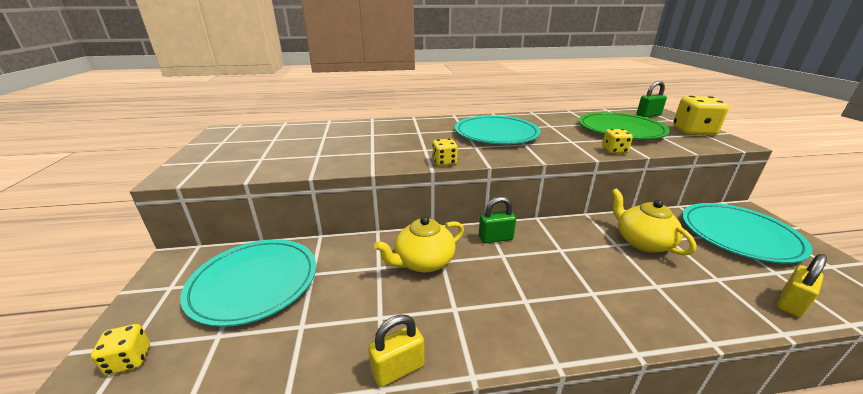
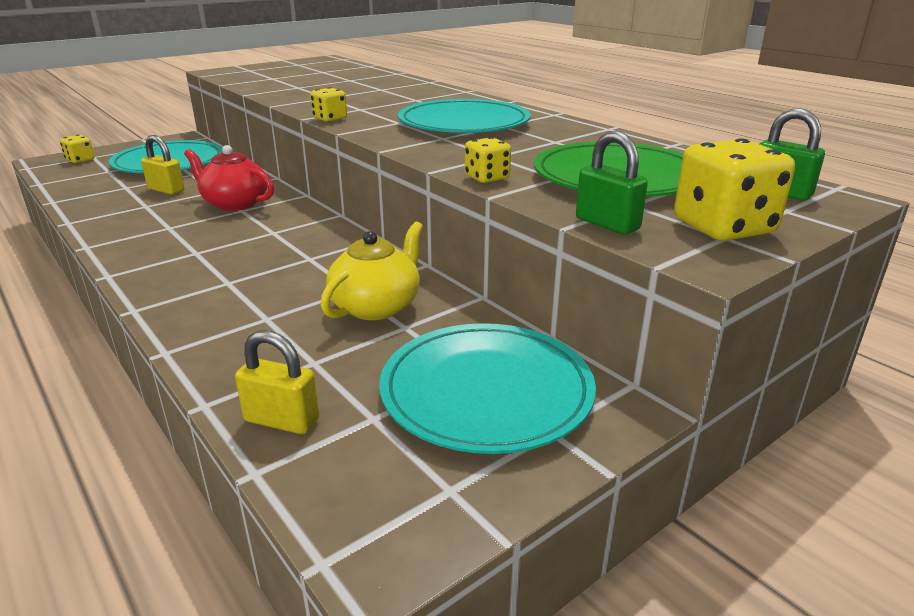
camera: 60 degrees right, 0 degrees up
(398, 369) = (88, 223): yellow padlock -> yellow padlock (166, 190)
(423, 262) = (234, 203): yellow teapot -> red teapot
(495, 238) = (306, 224): green padlock -> green padlock (607, 224)

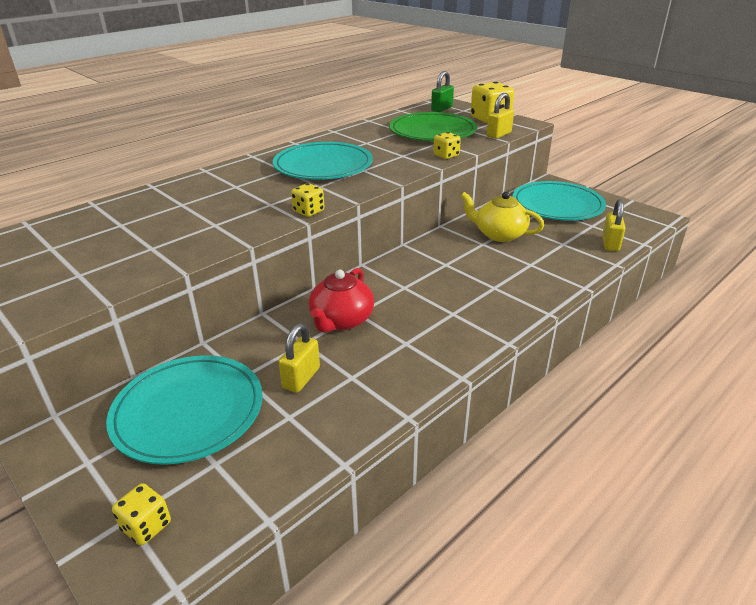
camera: 95 degrees left, 5 degrees up
(607, 224) = (499, 134): green padlock -> yellow padlock

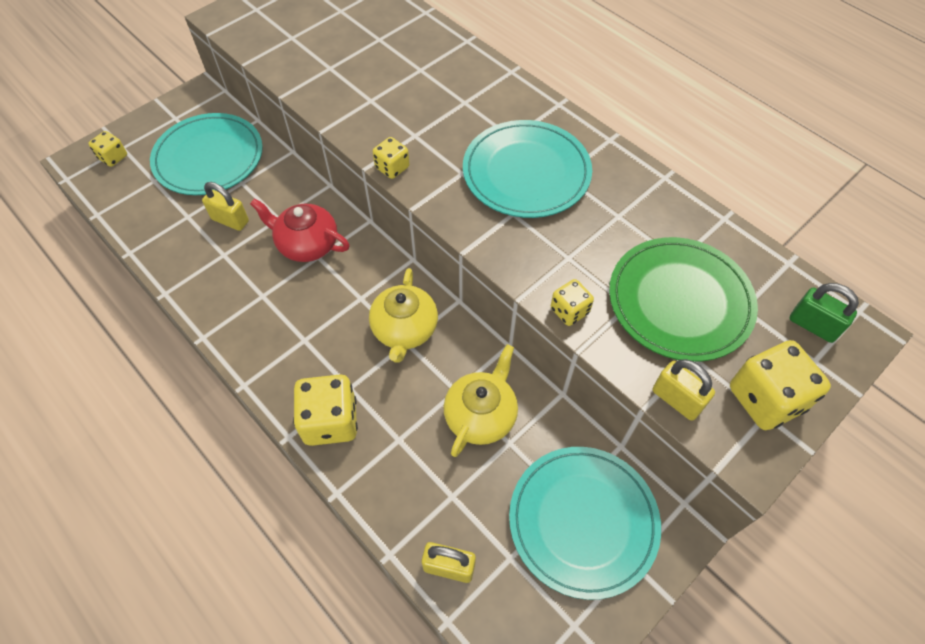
camera: 90 degrees right, 25 degrees up
(434, 265) = (404, 330): none -> yellow teapot
(527, 294) = (330, 421): none -> yellow dice

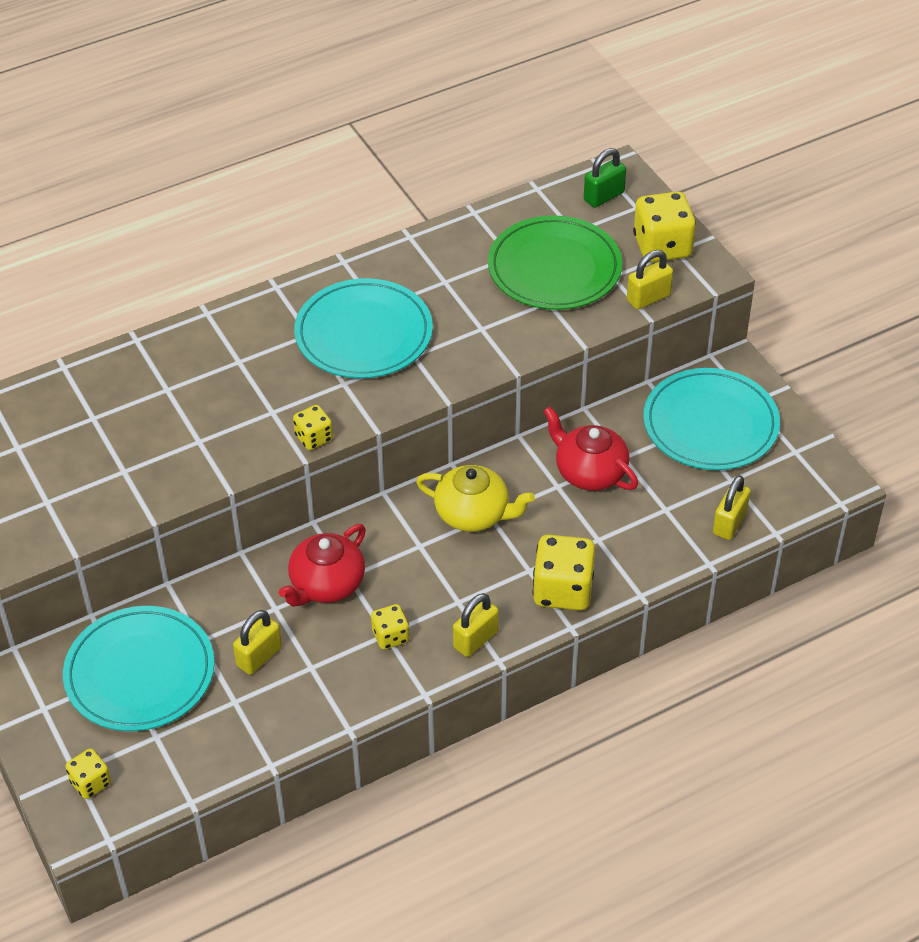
camera: 75 degrees left, 10 degrees down
(264, 362) = (475, 639): none -> yellow padlock
(481, 415) = (589, 472): yellow teapot -> red teapot
(569, 311) = (541, 342): yellow dice -> yellow dice (390, 636)

